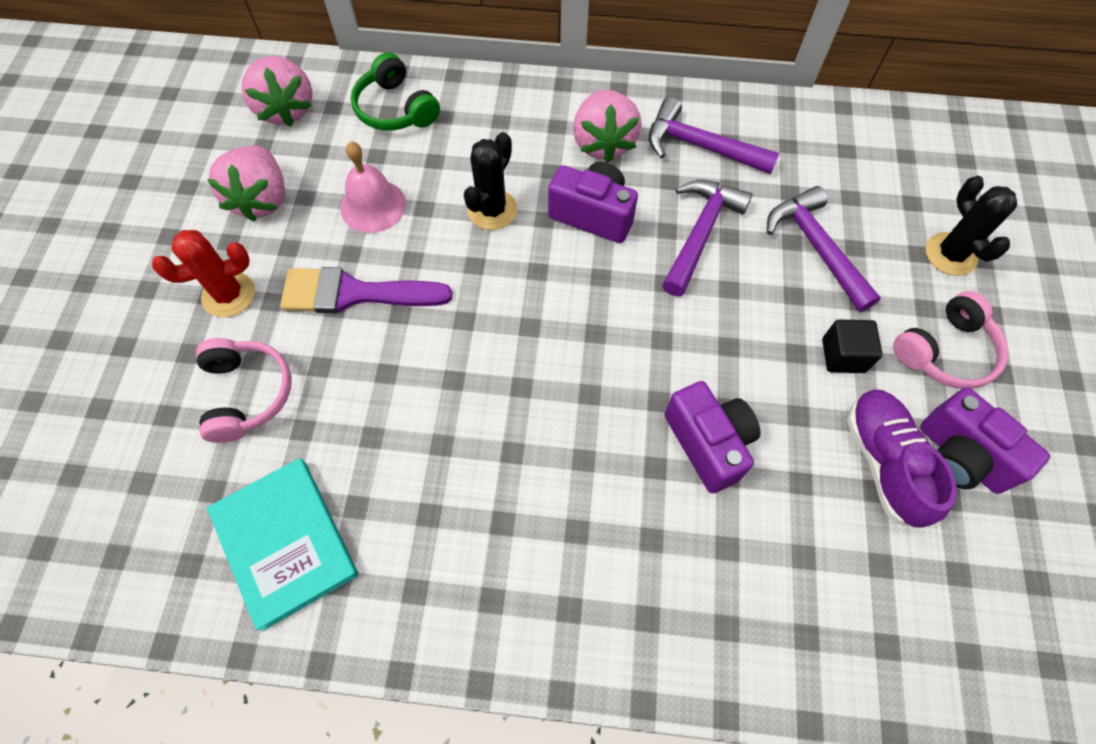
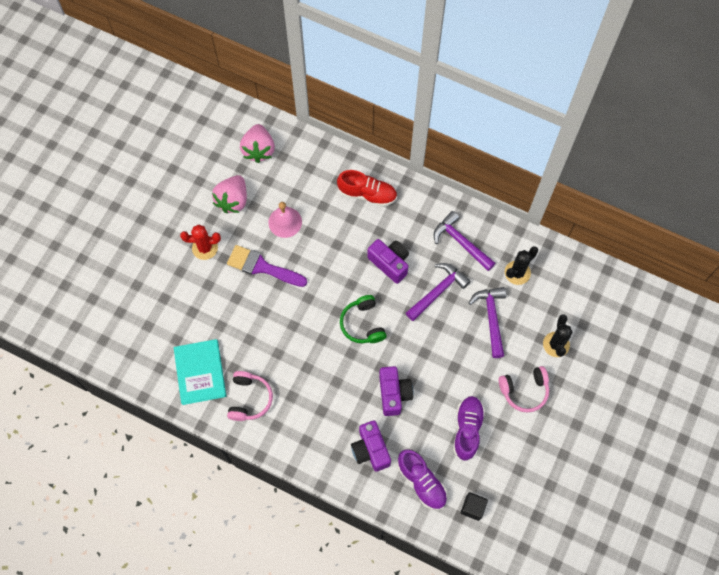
camera: 20 degrees right, 5 degrees up
(247, 394) = (201, 300): pink headphones -> pink headphones (249, 399)
(395, 109) = (314, 168): green headphones -> green headphones (363, 324)
(492, 210) = (341, 244): black cactus -> black cactus (517, 272)
(506, 121) = (367, 194): none -> red shoe
(603, 143) = (412, 224): pink strawberry -> none
(843, 355) = (475, 376): black cube -> black cube (473, 507)
(853, 608) = (421, 482): none -> purple shoe
(960, 456) = (503, 439): purple camera -> purple camera (370, 450)

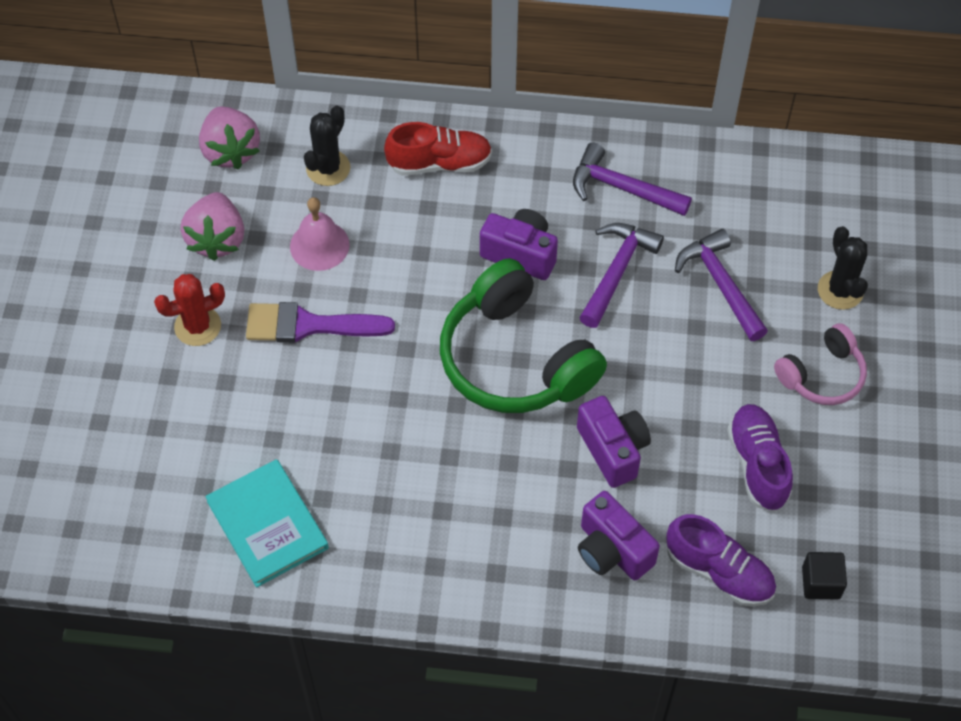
camera: 20 degrees left, 10 degrees down
(249, 399) = (371, 539): pink headphones -> none
(363, 324) = (515, 359): green headphones -> green headphones, size x1.84
(517, 272) = (731, 205): black cactus -> black cactus (328, 168)

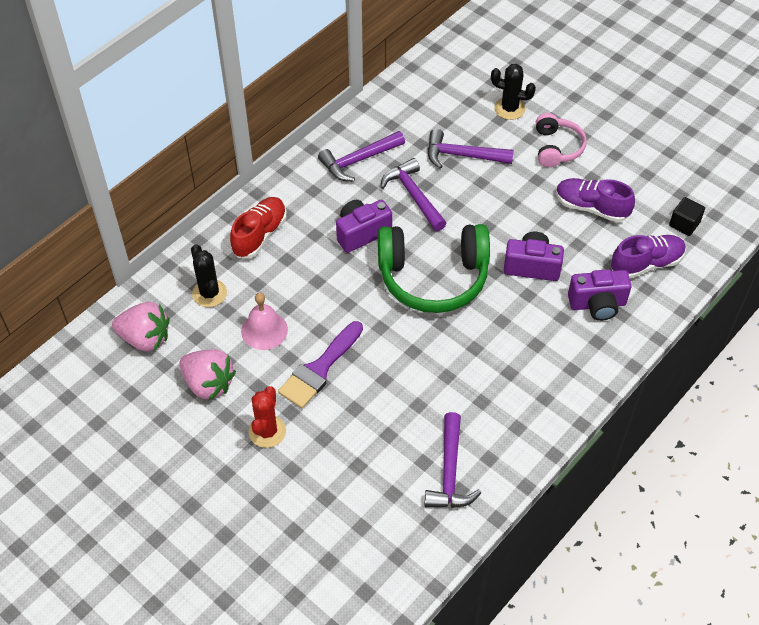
camera: 55 degrees left, 5 degrees down
(268, 524) = (449, 472): turquoise book -> purple hammer

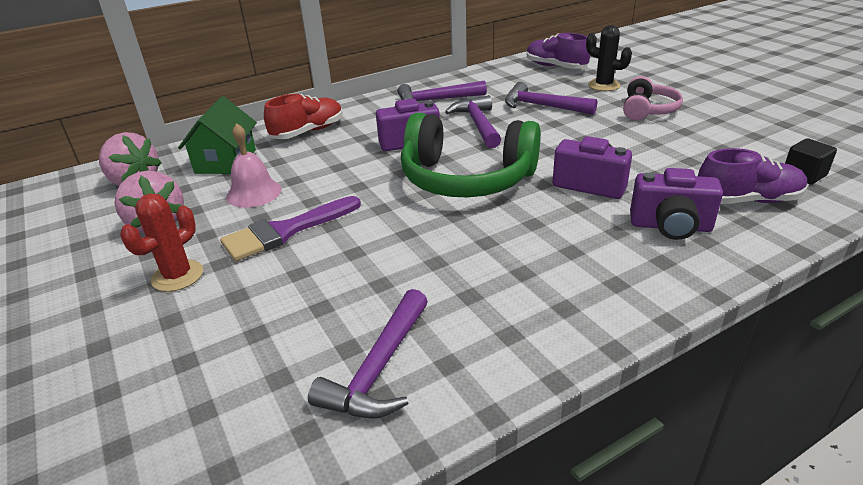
camera: 20 degrees right, 20 degrees down
(209, 293) = (226, 161): black cactus -> green house
(591, 207) = (679, 151): purple shoe -> purple shoe (555, 67)

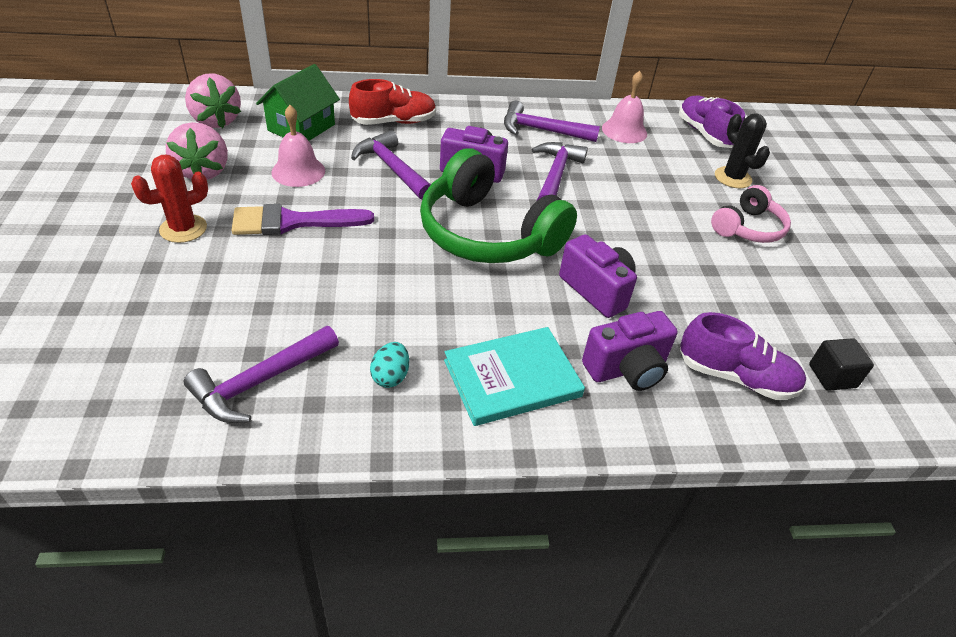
camera: 20 degrees right, 10 degrees up
(495, 311) = (390, 376): none -> turquoise egg
(498, 82) = (624, 131): none -> pink bell
(542, 106) = (641, 179): purple hammer -> purple hammer (392, 168)
(595, 269) = (512, 379): none -> turquoise book
(670, 226) = (627, 369): purple camera -> purple camera turned 60 degrees counterclockwise

